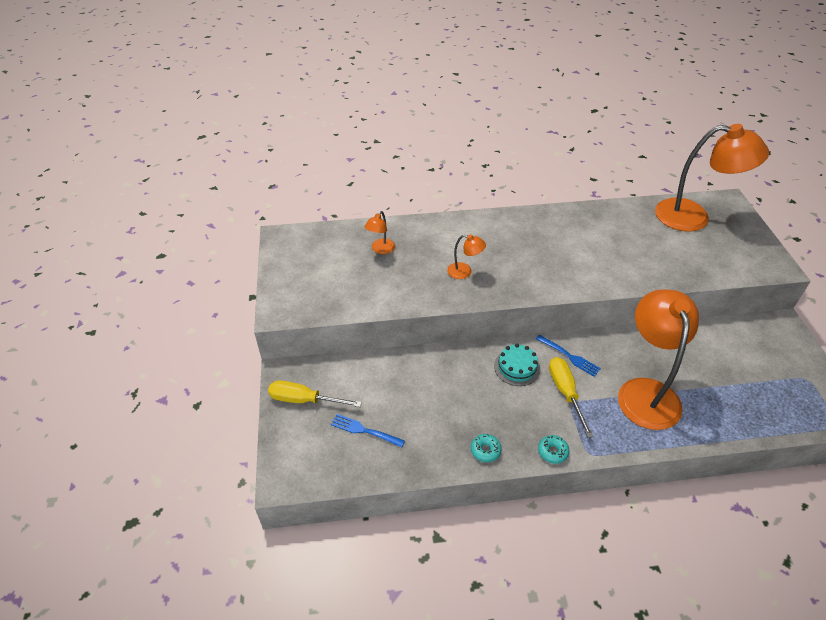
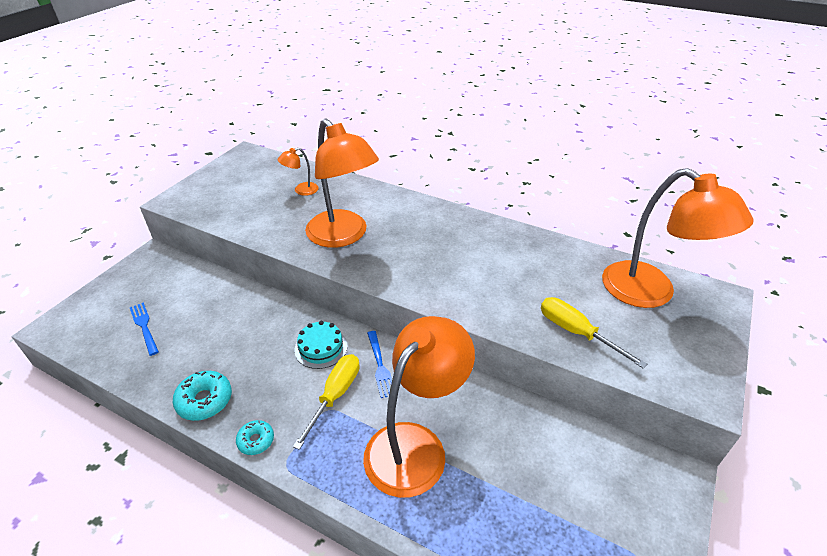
camera: 35 degrees right, 5 degrees down
(304, 400) = (138, 280): yellow screwdriver -> yellow screwdriver (576, 332)
(464, 272) = (343, 236): orange lamp -> orange lamp, size x2.33
(485, 450) = (205, 400): turquoise donut -> turquoise donut, size x1.60

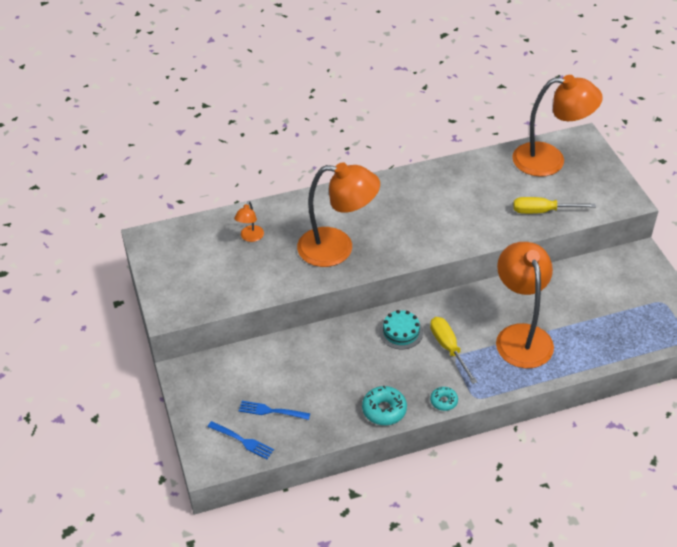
camera: 45 degrees left, 5 degrees up
(380, 365) = (447, 314): blue fork -> blue fork (242, 440)

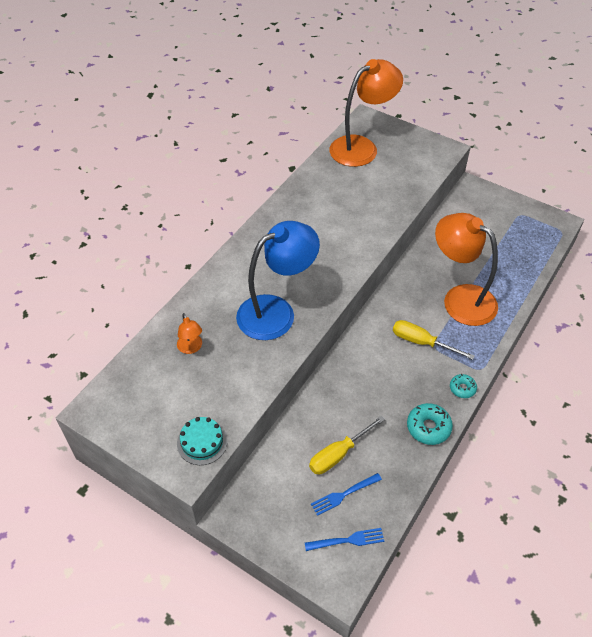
camera: 40 degrees left, 5 degrees up
(337, 248) = (276, 312): orange lamp -> blue lamp
(401, 332) = (374, 352): turquoise cake -> turquoise cake (202, 442)
(542, 211) = (398, 189): yellow screwdriver -> yellow screwdriver (338, 454)

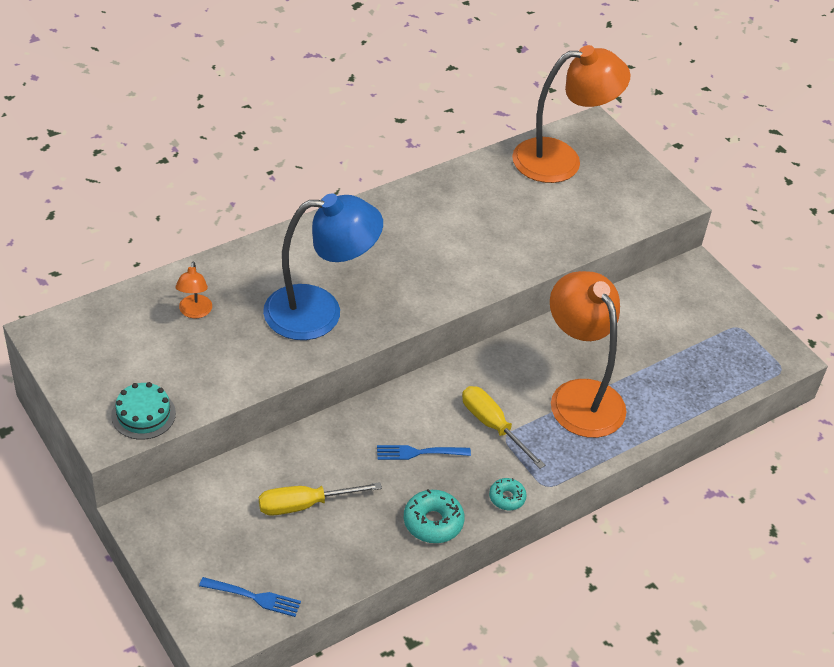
camera: 20 degrees right, 5 degrees down
(344, 494) = (282, 549): blue fork -> blue fork (420, 452)

